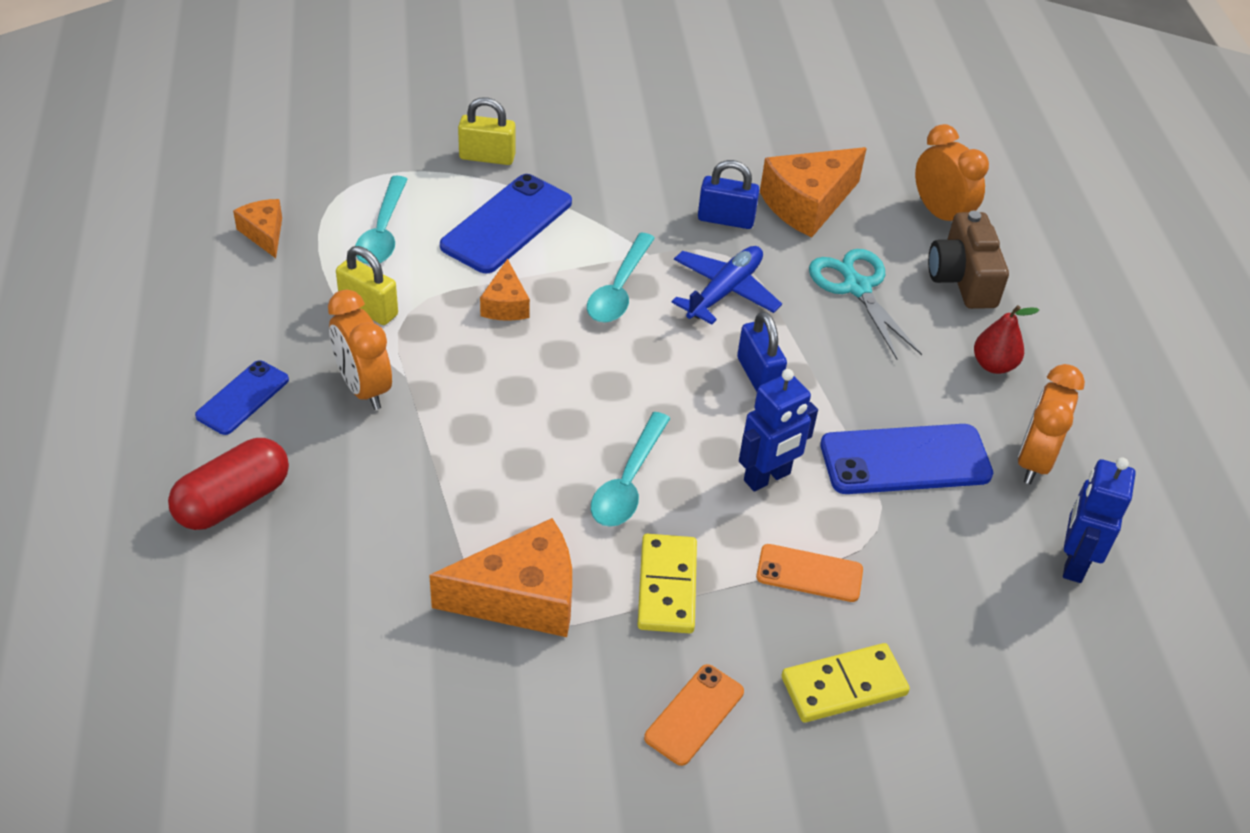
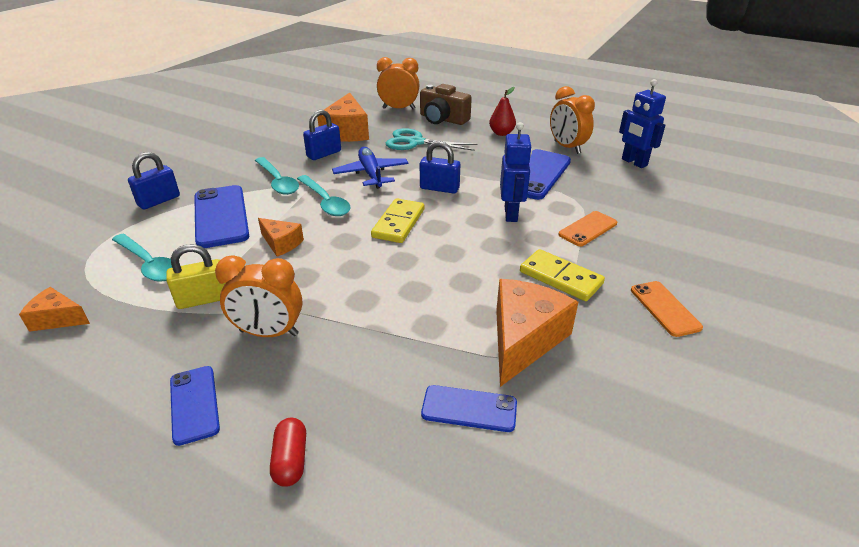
camera: 50 degrees left, 10 degrees down
(233, 501) = (290, 460): red capsule -> red capsule, size x0.58
(383, 596) = (469, 409): none -> blue phone
(487, 157) = (159, 201): yellow padlock -> blue padlock
(628, 481) = (469, 258): turquoise spoon -> turquoise spoon (277, 181)
(844, 686) = (672, 250): yellow domino -> yellow domino (398, 223)

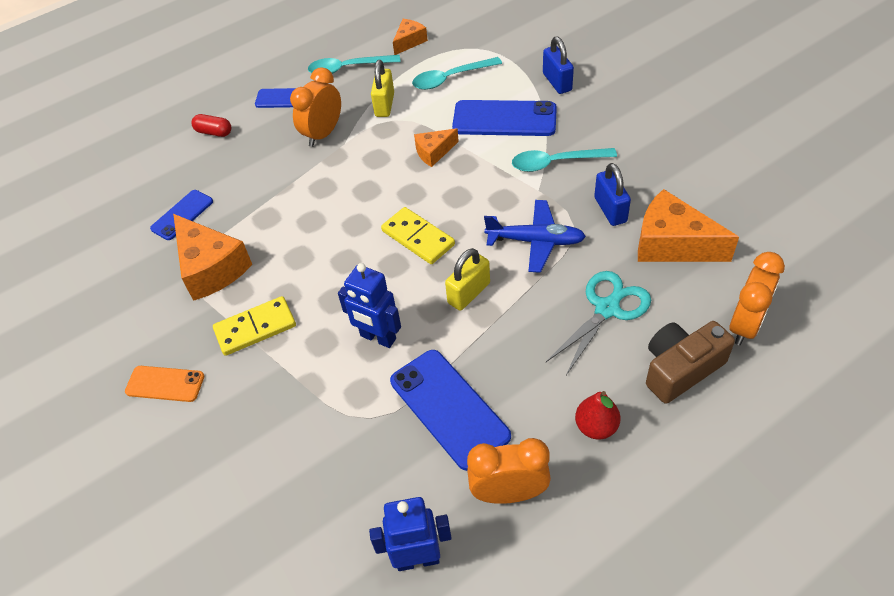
camera: 120 degrees right, 15 degrees up
(325, 202) = (492, 192): turquoise spoon -> turquoise spoon (348, 68)
(439, 188) = (469, 293): blue padlock -> yellow padlock
(587, 229) = (307, 395): orange phone -> none

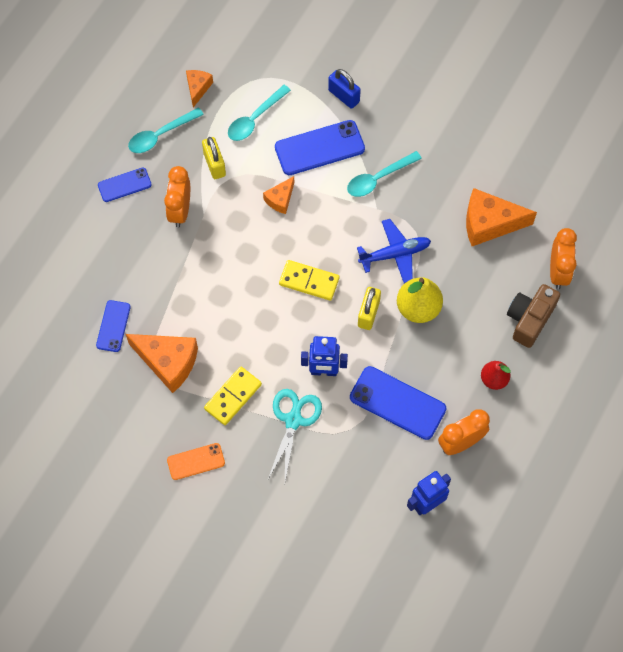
camera: 30 degrees left, 15 degrees up
(214, 132) = (85, 239): red capsule -> none
(534, 307) = (418, 308): none -> yellow pear
(607, 309) = (466, 292): turquoise scissors -> turquoise scissors (293, 420)
(610, 210) = (435, 208): blue padlock -> none

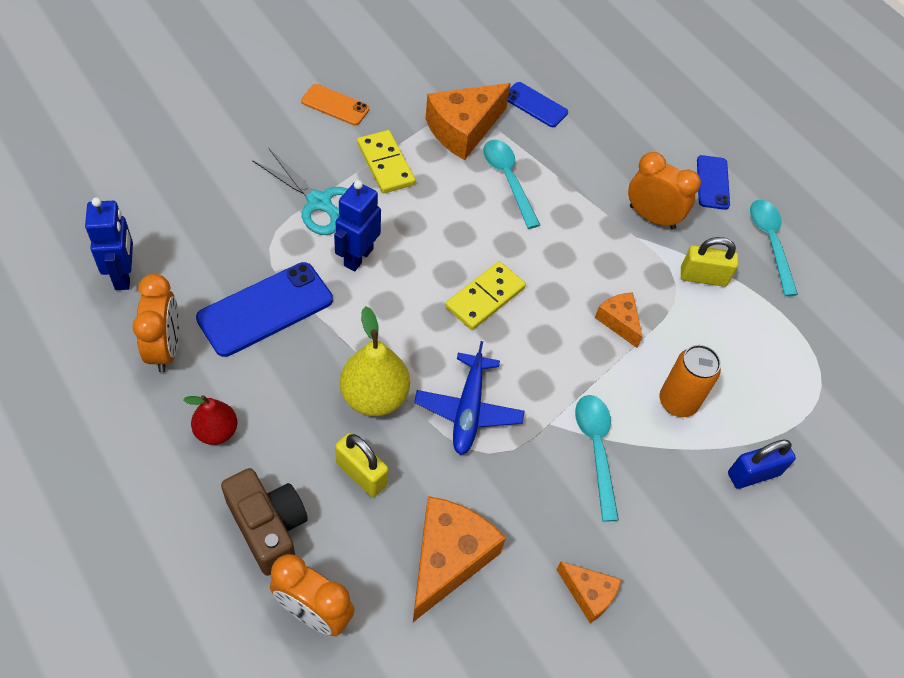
camera: 110 degrees right, 10 degrees down
(196, 461) = (335, 105): orange phone -> orange phone turned 75 degrees counterclockwise
(198, 88) = (829, 309): orange cheese -> orange cheese (589, 594)
(255, 118) = (756, 349): turquoise spoon -> turquoise spoon (508, 180)
(319, 148) = (677, 402): blue phone -> orange can
(368, 314) = (402, 338): yellow padlock -> yellow padlock (361, 474)

